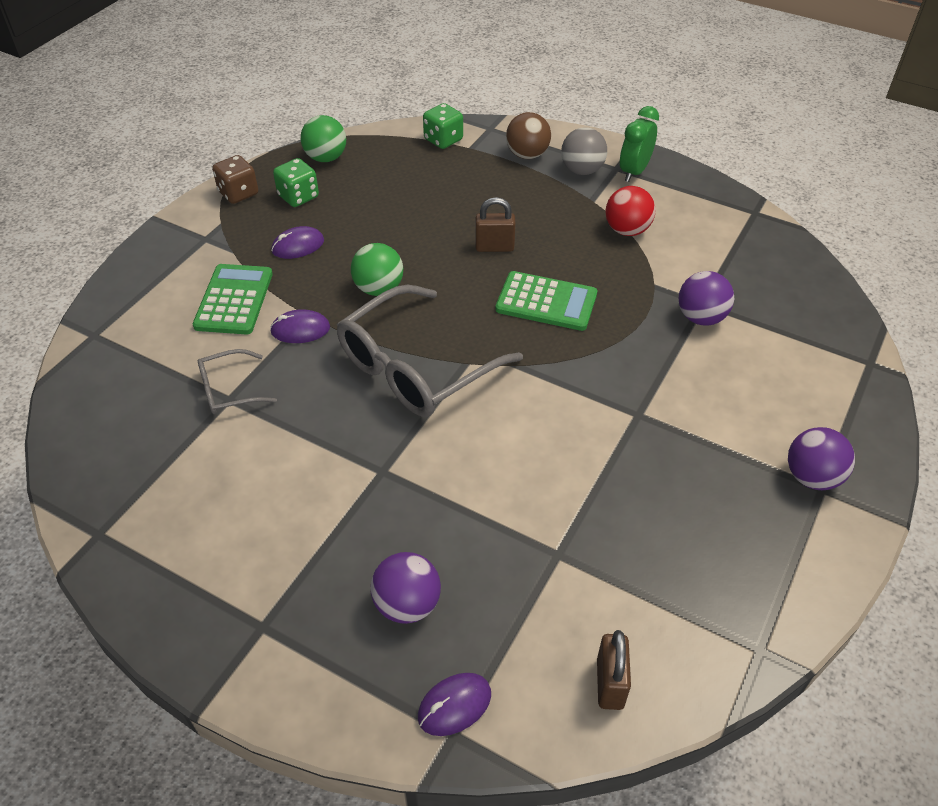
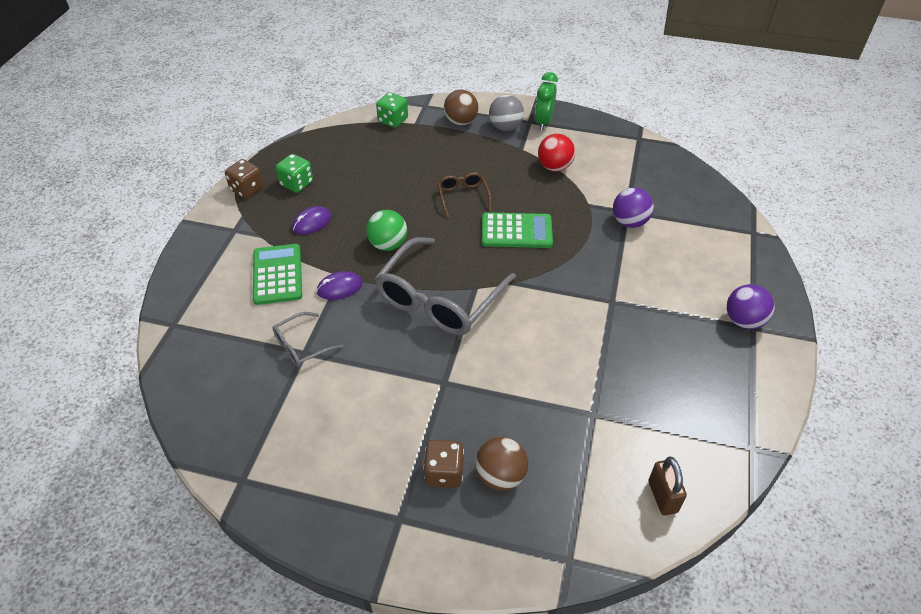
camera: 15 degrees left, 0 degrees up
(326, 158) = (306, 149): green ball -> none
(338, 583) = (444, 473): none -> brown dice
(407, 604) = (500, 476): purple ball -> brown ball
(454, 705) = (562, 540): purple mouse -> none
(494, 247) = (463, 197): brown padlock -> brown glasses

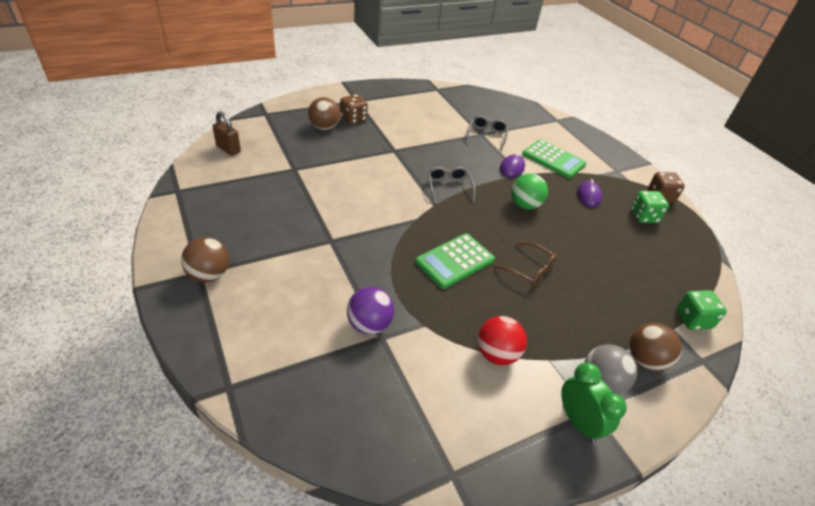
camera: 135 degrees right, 5 degrees down
(439, 299) = (448, 187): grey glasses -> grey glasses, size x0.48
(743, 320) = (209, 275): purple ball -> brown ball

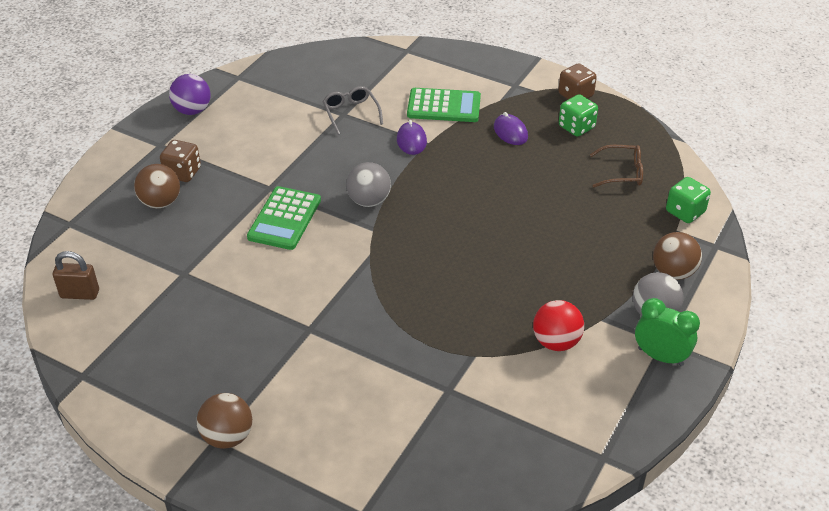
camera: 30 degrees left, 0 degrees up
(369, 324) = (427, 385): purple ball -> purple ball (192, 110)
(448, 187) = (369, 201): grey glasses -> grey ball
(455, 261) = (446, 278): green calculator -> green calculator (284, 219)
(524, 205) = (459, 178): green ball -> none
(529, 270) = (520, 246): brown glasses -> brown glasses (622, 173)

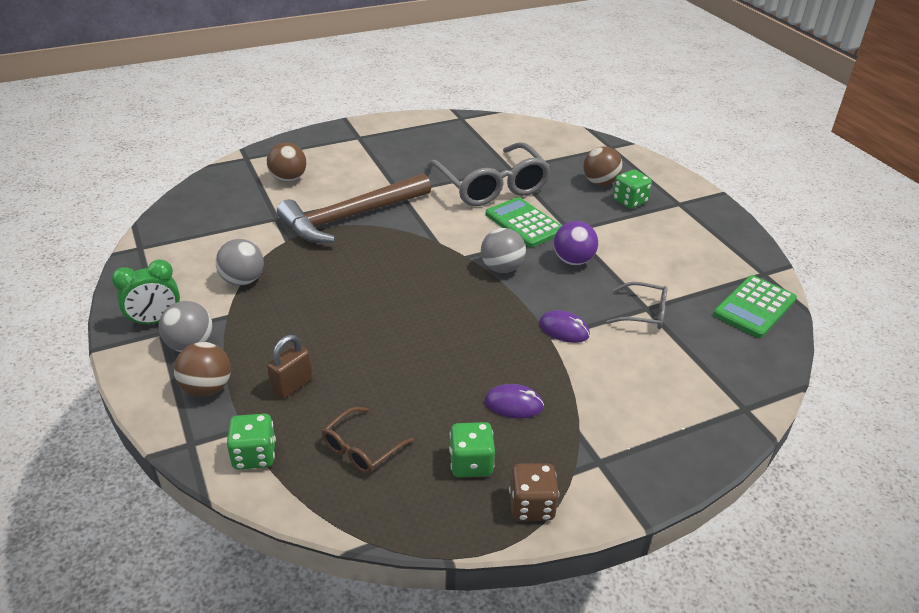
camera: 125 degrees right, 5 degrees down
(80, 294) = (532, 133): brown padlock -> brown padlock (292, 386)
(182, 173) = (629, 201): brown dice -> green dice
(192, 110) = (720, 232): purple ball -> purple ball (573, 261)
(227, 437) = (356, 141): brown ball -> brown ball (288, 179)
(235, 269) = (492, 186): none -> grey glasses
(390, 335) = (351, 217): none -> brown hammer
(444, 106) = (604, 380): green calculator -> green calculator (754, 307)
(556, 342) = (243, 280): red ball -> grey ball

